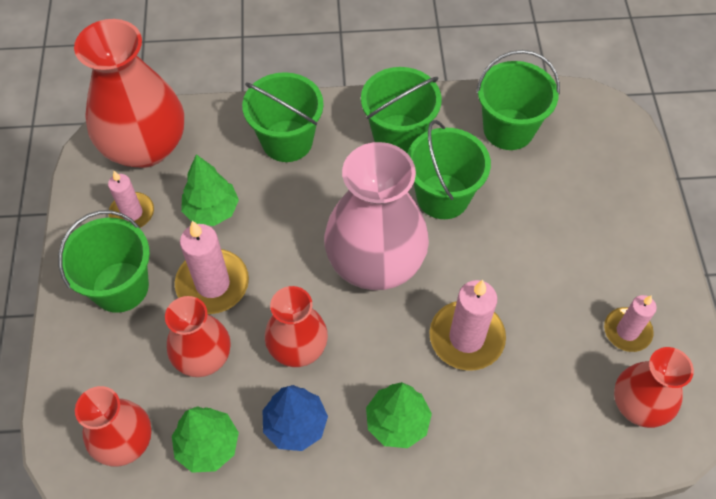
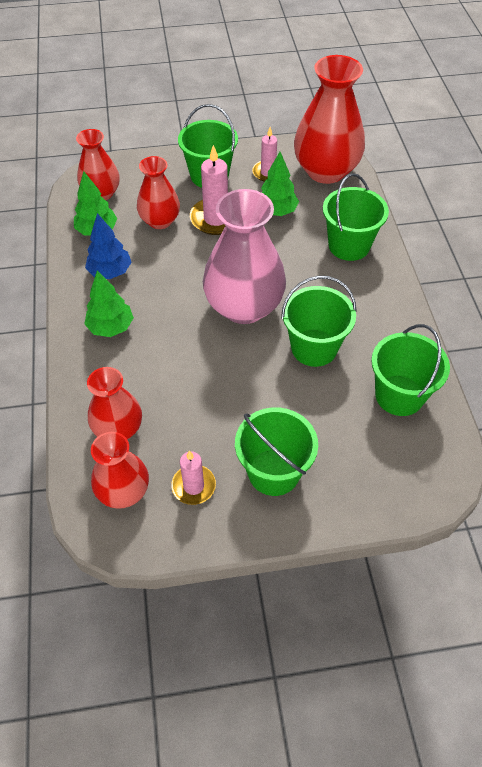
camera: 85 degrees right, 5 degrees down
(297, 347) = (169, 268): red vase -> red vase (118, 429)
(398, 135) = (372, 315): green bucket -> green bucket (273, 472)
(466, 337) = (181, 367): pink candle -> none

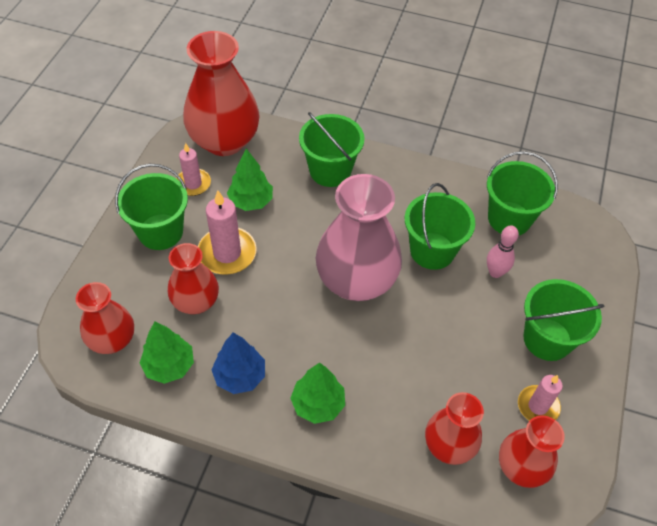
camera: 65 degrees left, 0 degrees up
(324, 404) = (495, 272): none -> pink bowling pin

